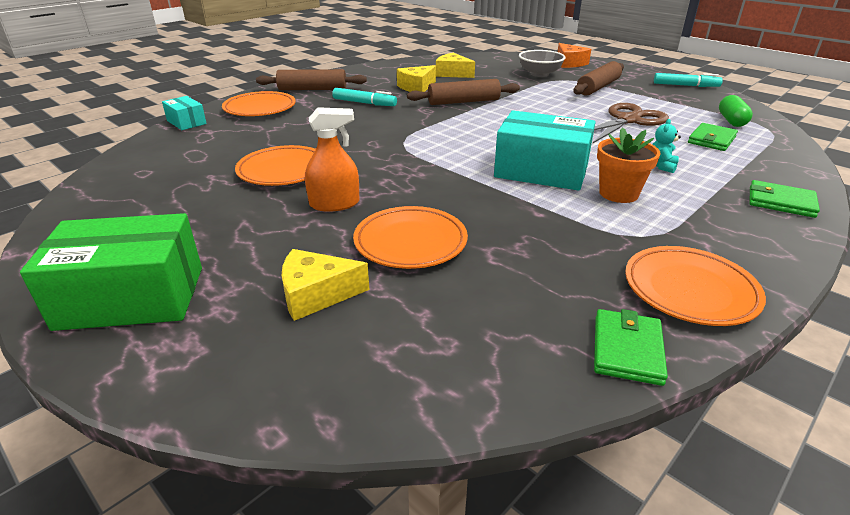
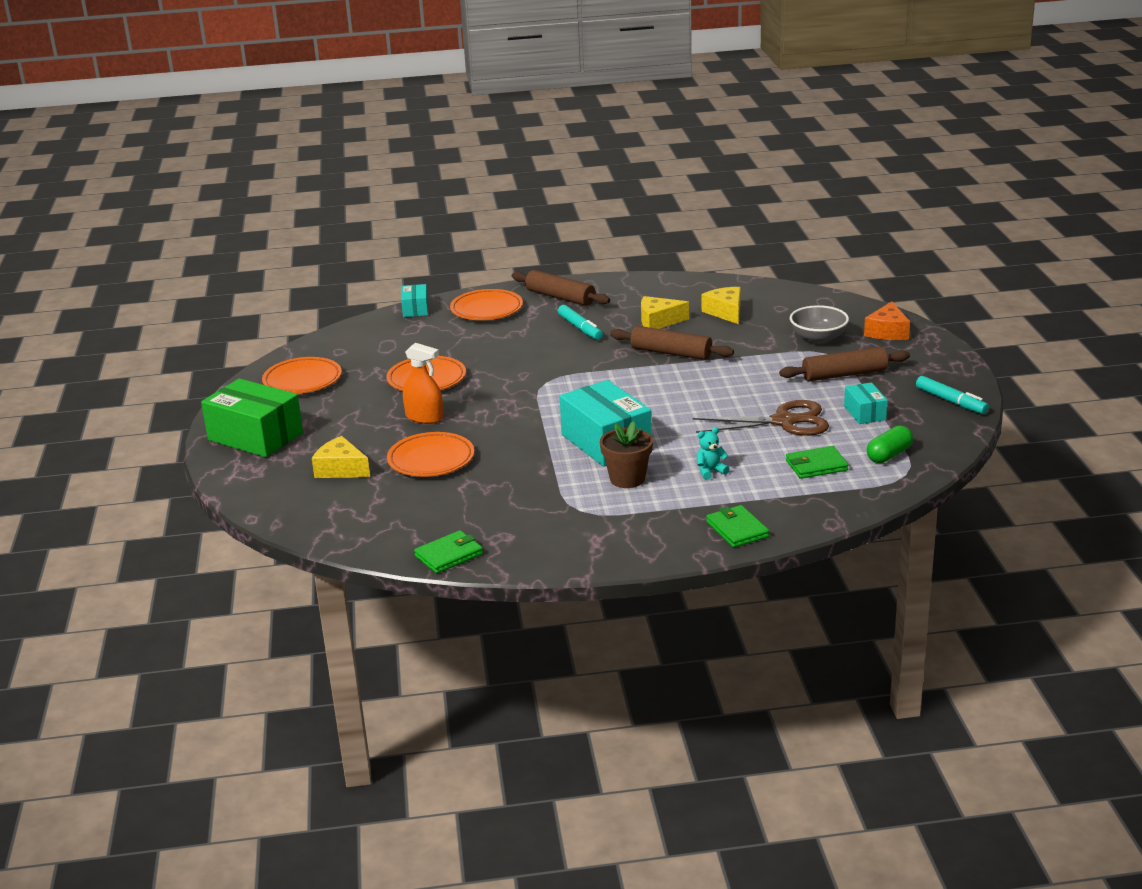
camera: 40 degrees right, 5 degrees down
(618, 193) = (627, 479): orange flower pot -> brown flower pot
(659, 103) = (865, 413): none -> turquoise box
(689, 290) = (541, 547): orange plate -> orange plate (302, 380)

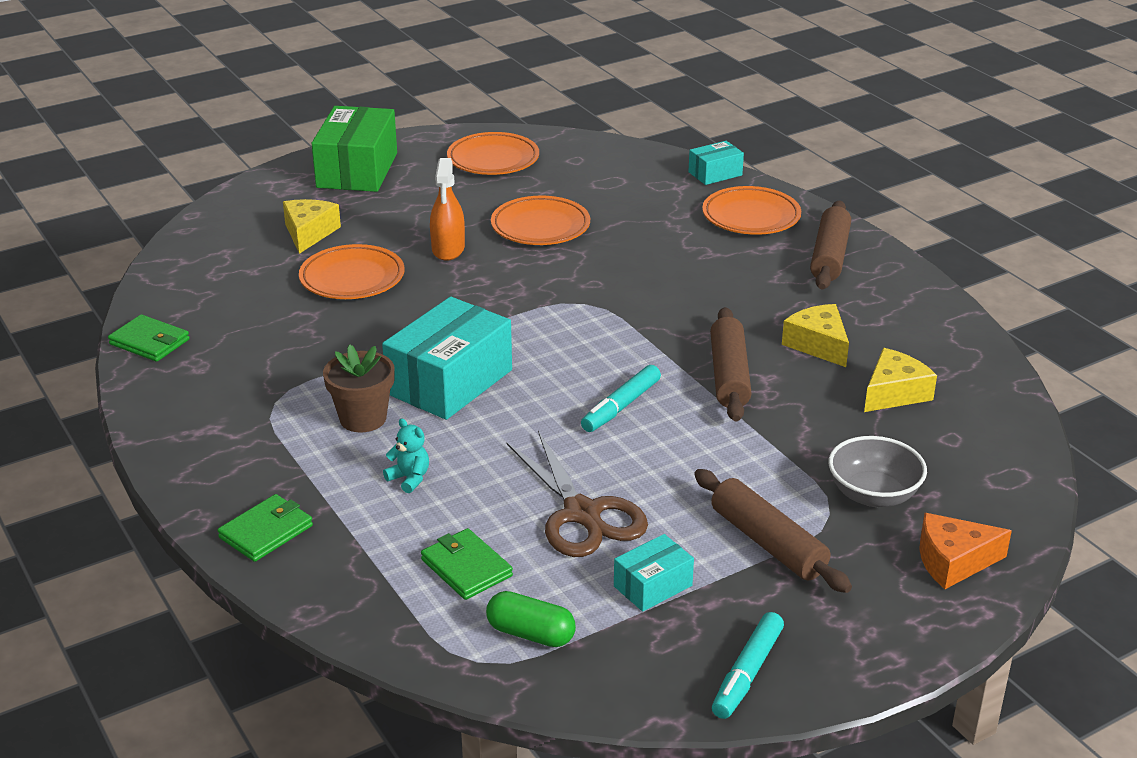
camera: 65 degrees right, 5 degrees up
(580, 328) = (750, 291): turquoise marker -> turquoise marker (621, 406)

